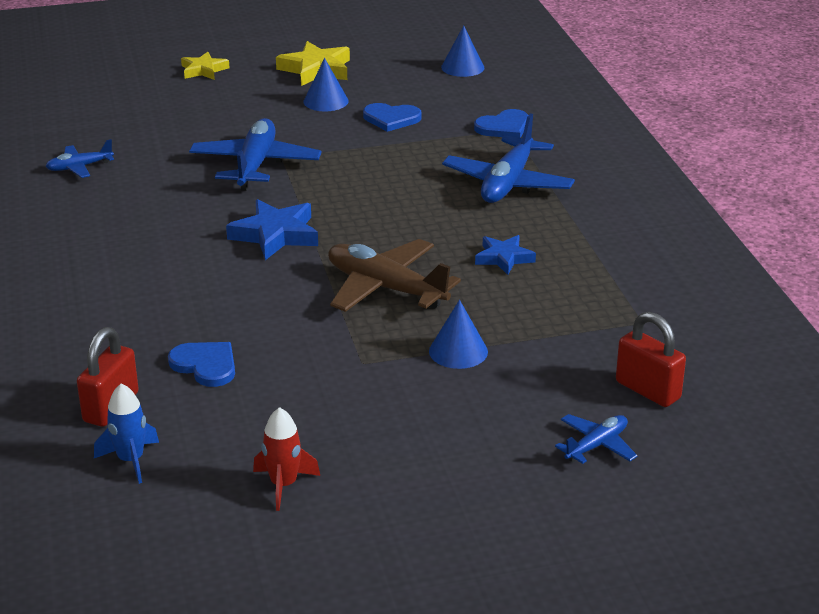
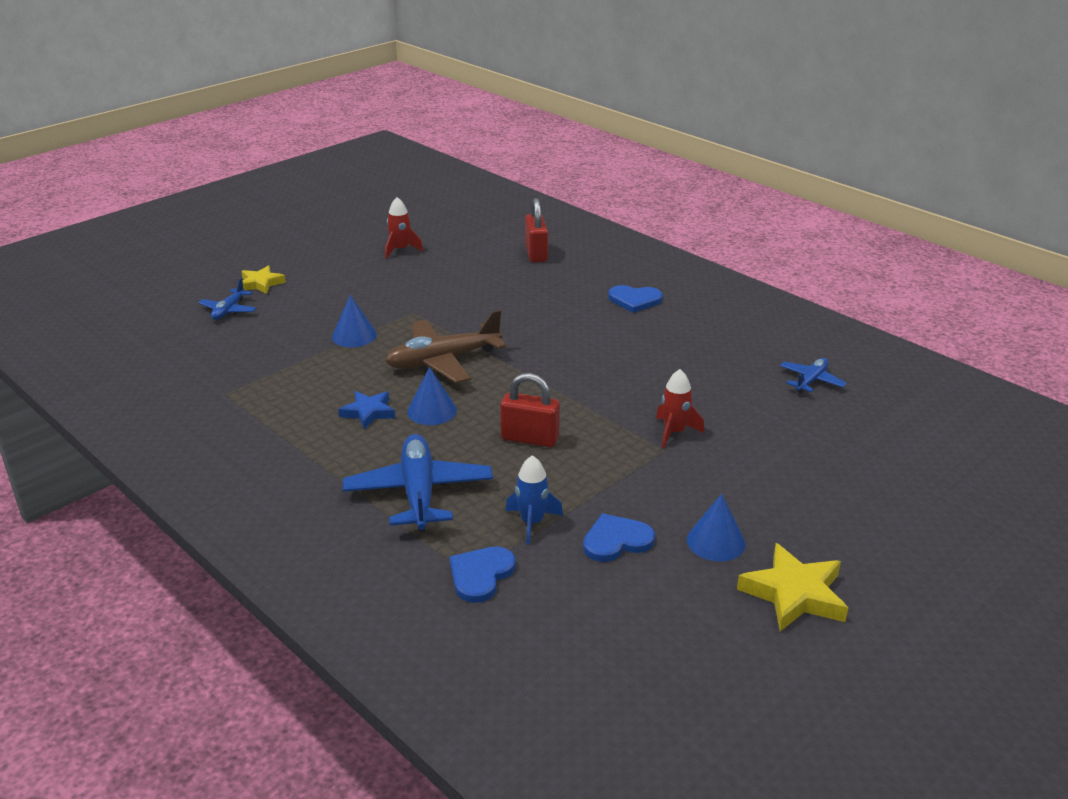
camera: 150 degrees right, 0 degrees up
(131, 460) = (493, 238): blue rocket -> blue rocket (532, 523)
(204, 70) = (908, 540): yellow star -> yellow star (261, 283)
(205, 365) = (510, 284): blue heart -> blue heart (634, 300)
(255, 165) = (674, 432): blue plane -> red rocket
(275, 235) = (572, 375): blue star -> none
(386, 288) = (443, 361): brown plane -> brown plane turned 150 degrees clockwise
(462, 67) = (624, 679): blue cone -> blue cone (432, 411)
(648, 390) = (204, 349): red padlock -> red padlock (530, 438)

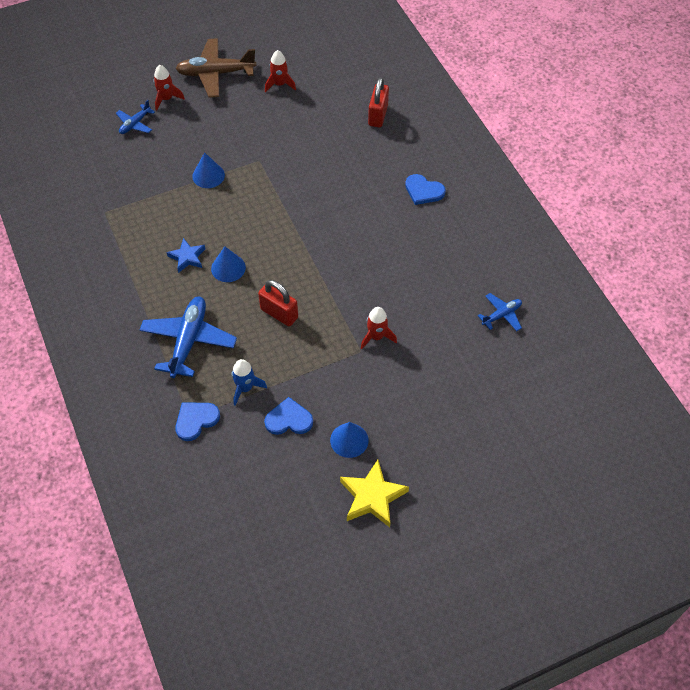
camera: 20 degrees right, 25 degrees up
(261, 283) = (166, 99): yellow star -> red rocket
(443, 361) = (257, 219): brown plane -> brown plane (216, 73)

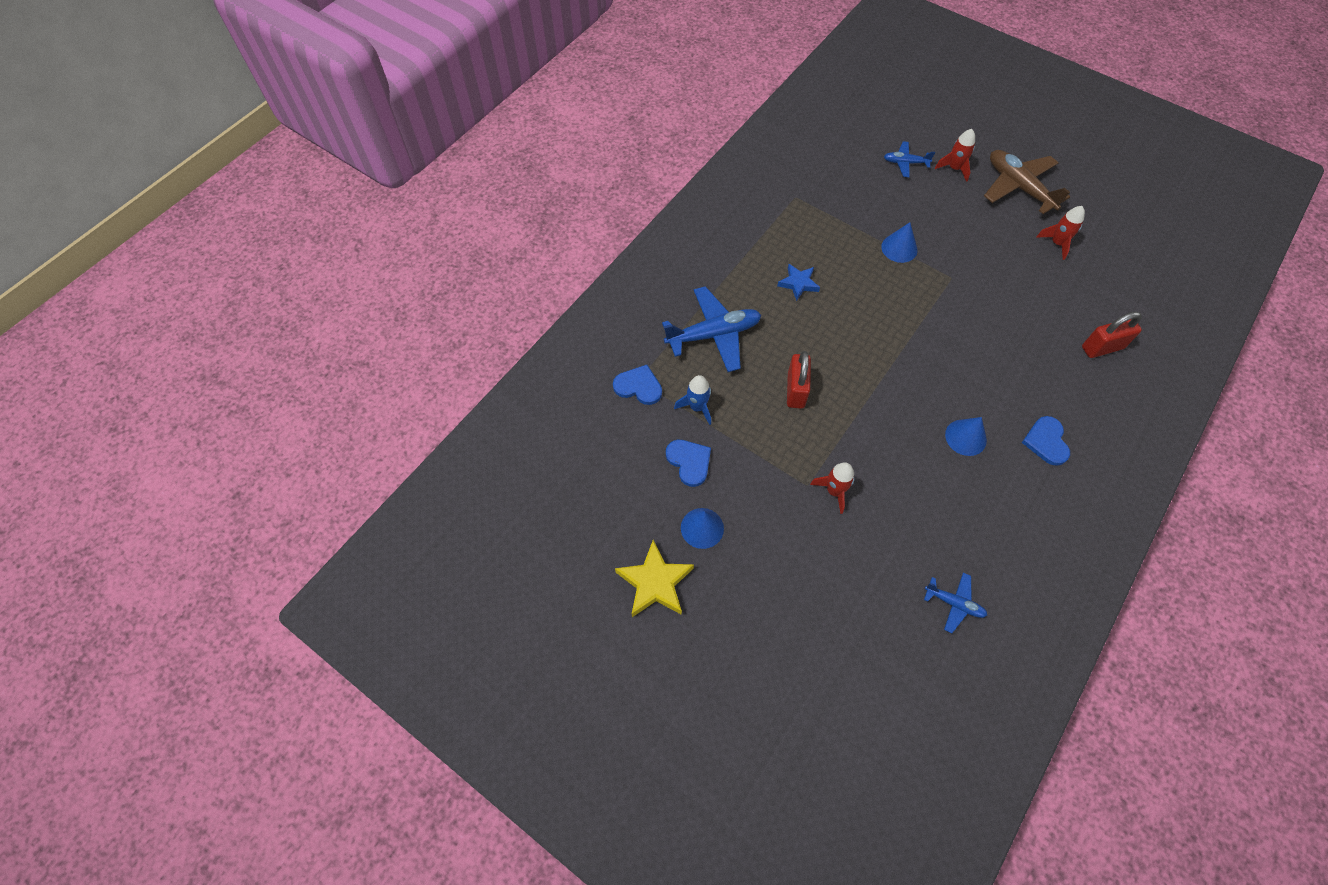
camera: 60 degrees right, 5 degrees up
(228, 268) = (812, 321): blue cone -> blue cone (965, 437)

